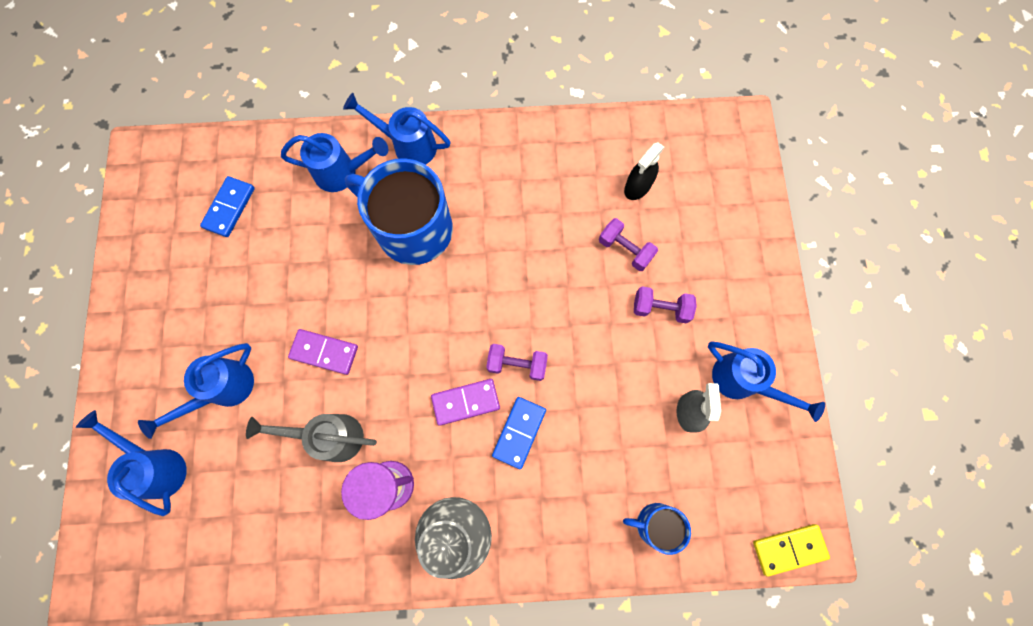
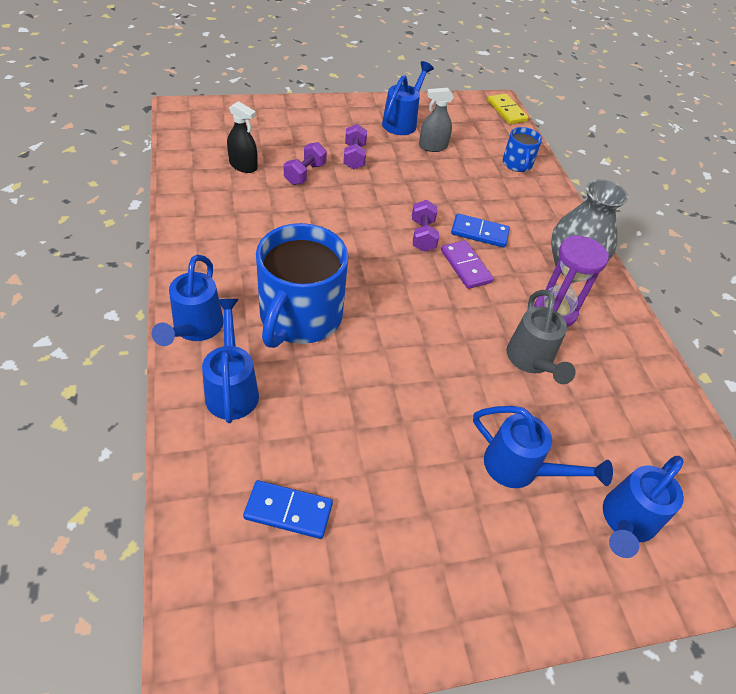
camera: 105 degrees left, 25 degrees down
(324, 352) = (450, 377): purple domino -> none

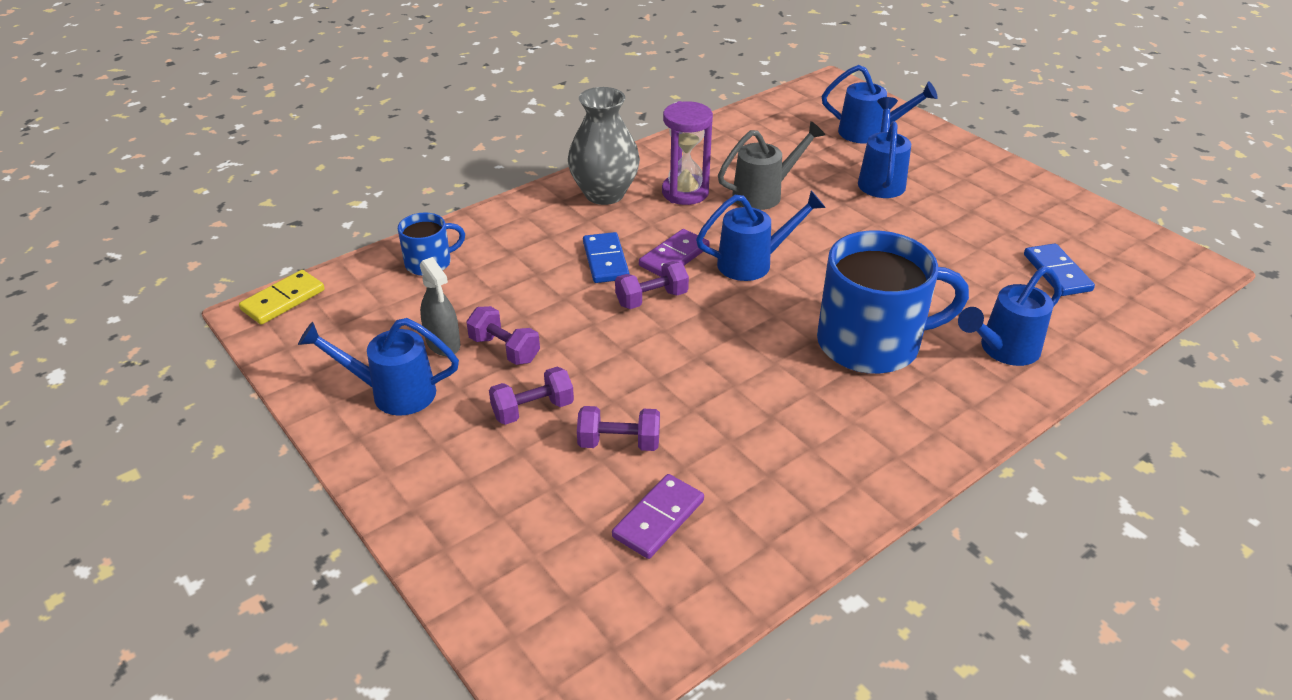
camera: 110 degrees left, 10 degrees down
(195, 329) = (975, 410): blue watering can -> blue watering can (754, 263)
(243, 166) = (658, 518): black spray bottle -> purple domino
(412, 164) = (504, 349): none -> purple dumbbell

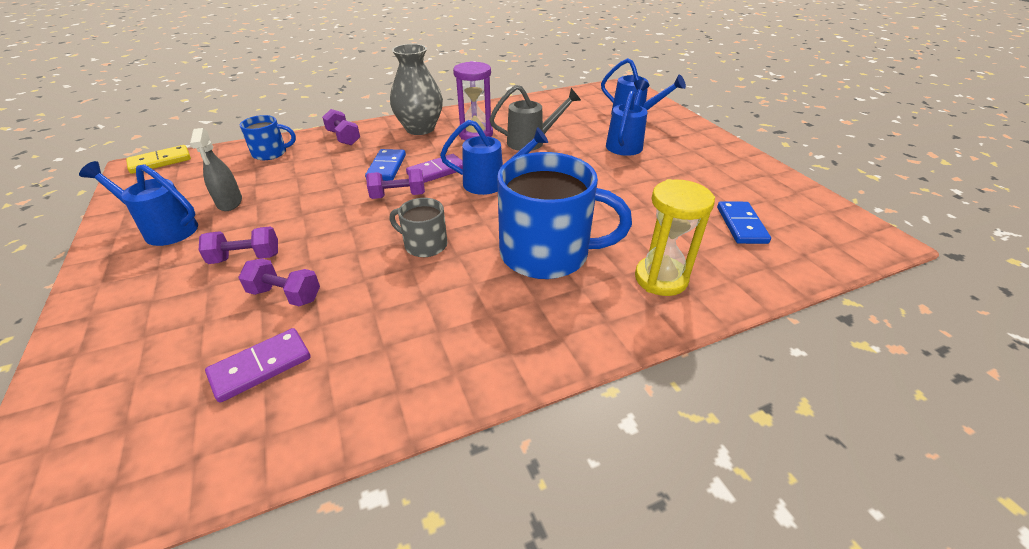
camera: 15 degrees right, 0 degrees up
(504, 349) = (266, 213): purple dumbbell -> purple dumbbell (343, 138)
(729, 356) = (424, 245): none -> grey mug
(1002, 350) = (661, 278): blue watering can -> yellow hourglass

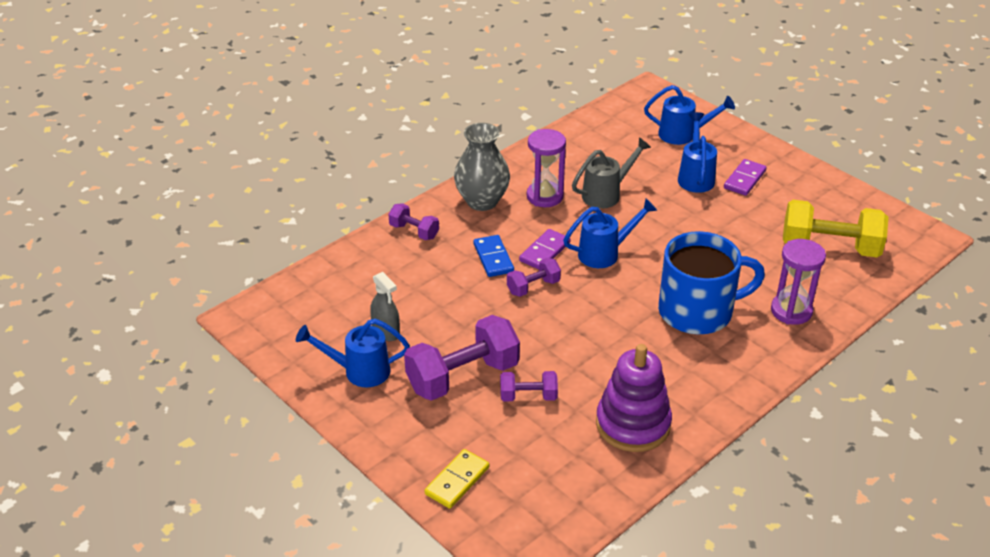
camera: 20 degrees left, 0 degrees up
(160, 161) = (256, 305): yellow domino -> yellow domino (457, 481)
(246, 258) = (463, 377): purple dumbbell -> purple dumbbell, size x1.94
(261, 366) = (564, 446): purple domino -> purple domino (744, 179)
(271, 153) = (359, 268): blue mug -> none
(366, 363) = (633, 424): none -> purple stacking toy
(424, 245) = (597, 328): grey mug -> none
(661, 278) = (791, 311): yellow hourglass -> purple hourglass
(741, 225) = (829, 247): blue domino -> yellow dumbbell

